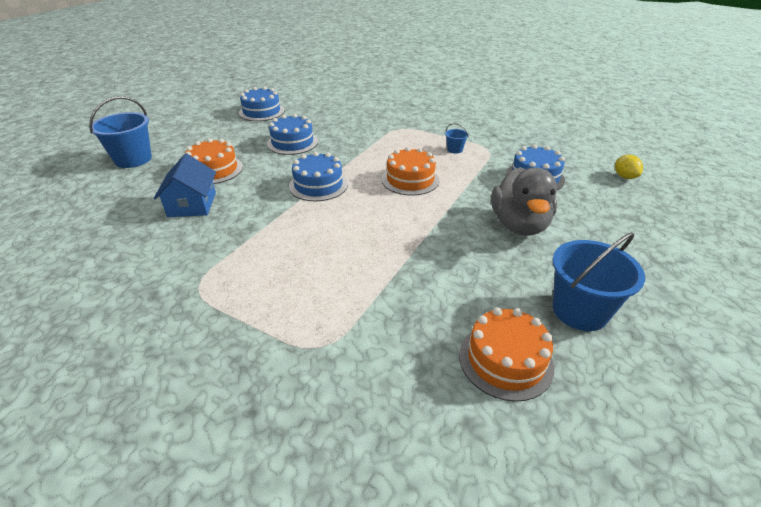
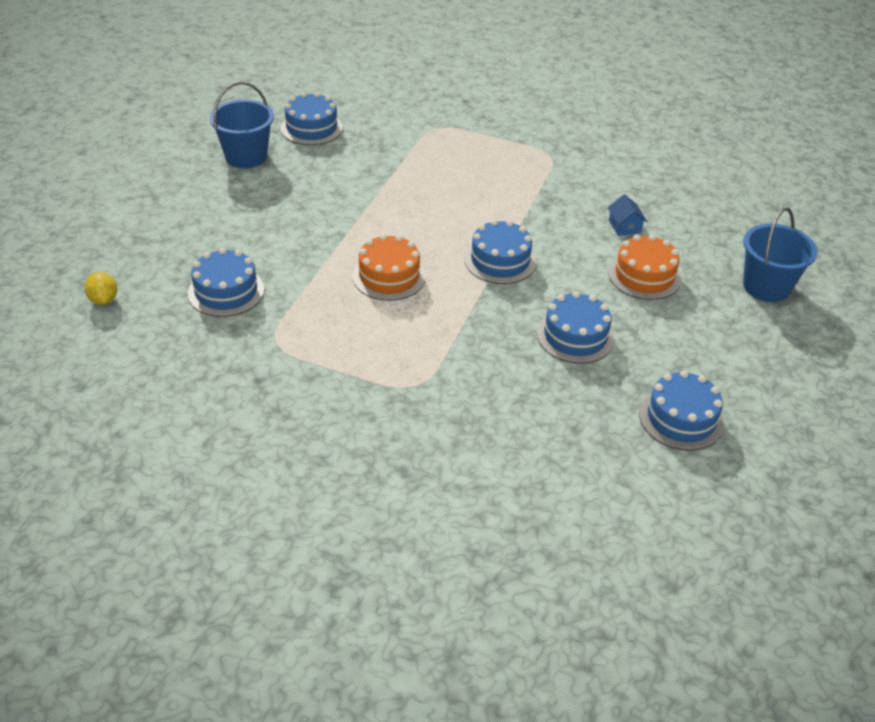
camera: 170 degrees right, 5 degrees up
(192, 204) = (624, 226): blue house -> blue house, size x0.59
(455, 149) = (327, 338): blue bucket -> none
(505, 360) = (311, 128): orange cake -> blue cake
(519, 225) = (269, 224): grey duck -> none

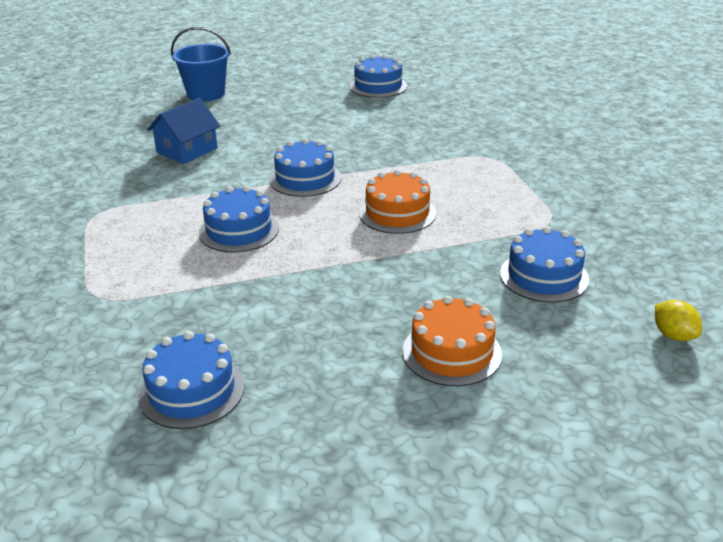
camera: 125 degrees left, 10 degrees down
(104, 300) = (673, 335): yellow lemon -> yellow lemon turned 60 degrees counterclockwise
(246, 156) = (322, 405): blue bucket -> none
(575, 336) = (352, 129): blue cake -> blue cake (239, 230)
(624, 226) = (187, 150): blue house -> blue house, size x1.70
(644, 276) = (247, 128): orange cake -> orange cake (451, 352)

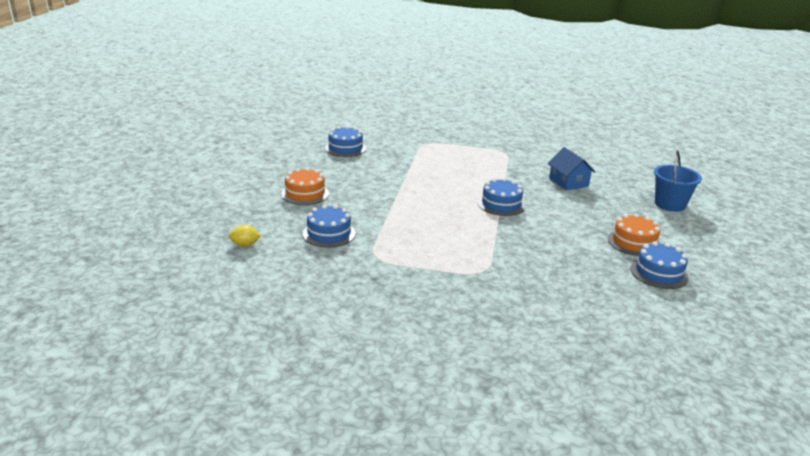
camera: 115 degrees right, 5 degrees down
(239, 230) = (456, 177): blue cake -> none
(397, 213) = (434, 217): orange cake -> orange cake (634, 242)

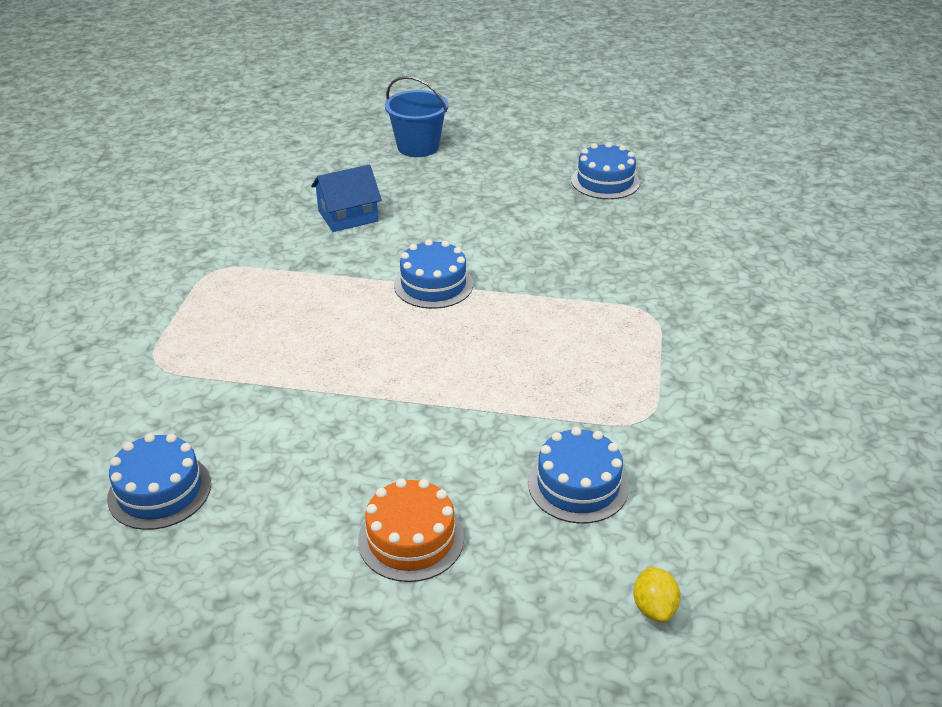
camera: 90 degrees left, 10 degrees up
(634, 242) = (532, 187): orange cake -> none

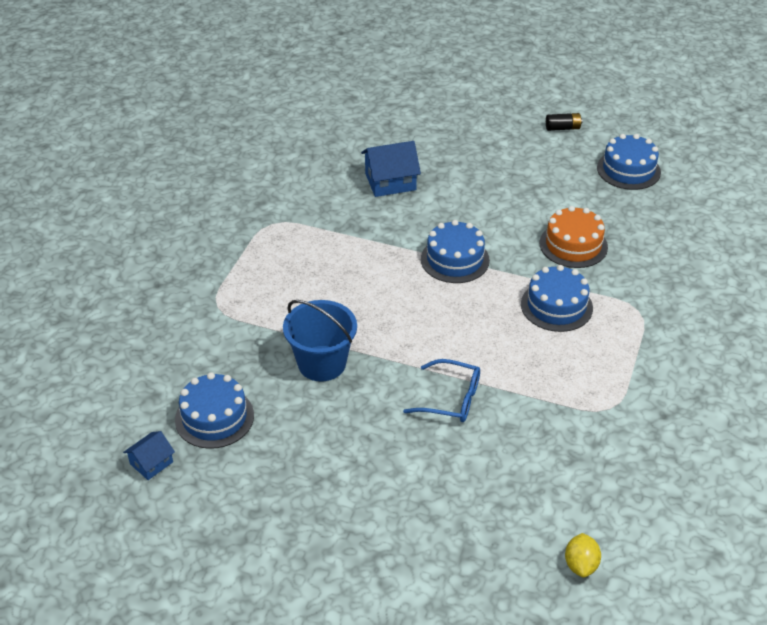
camera: 10 degrees right, 5 degrees up
(77, 558) = (151, 463): none -> blue house
(411, 539) = (402, 483): orange cake -> orange cake (573, 245)
(418, 147) = (463, 114): blue bucket -> blue bucket (322, 363)
(456, 432) = (452, 399): none -> blue glasses
(526, 150) = (562, 128): none -> black battery
(578, 485) = (542, 457): blue cake -> blue cake (556, 306)

